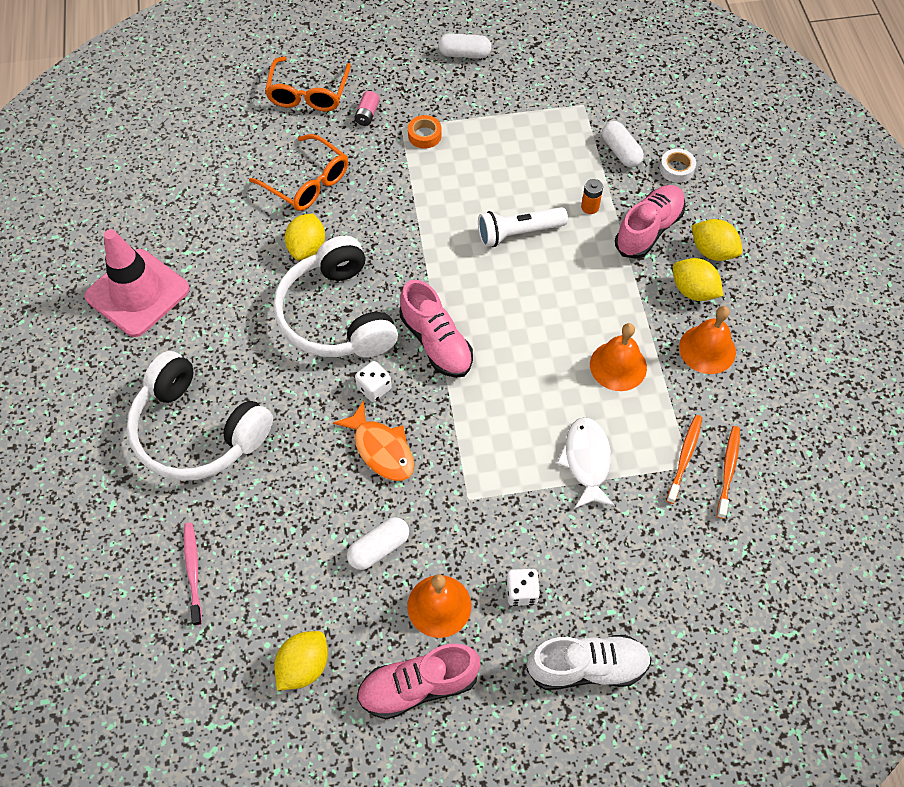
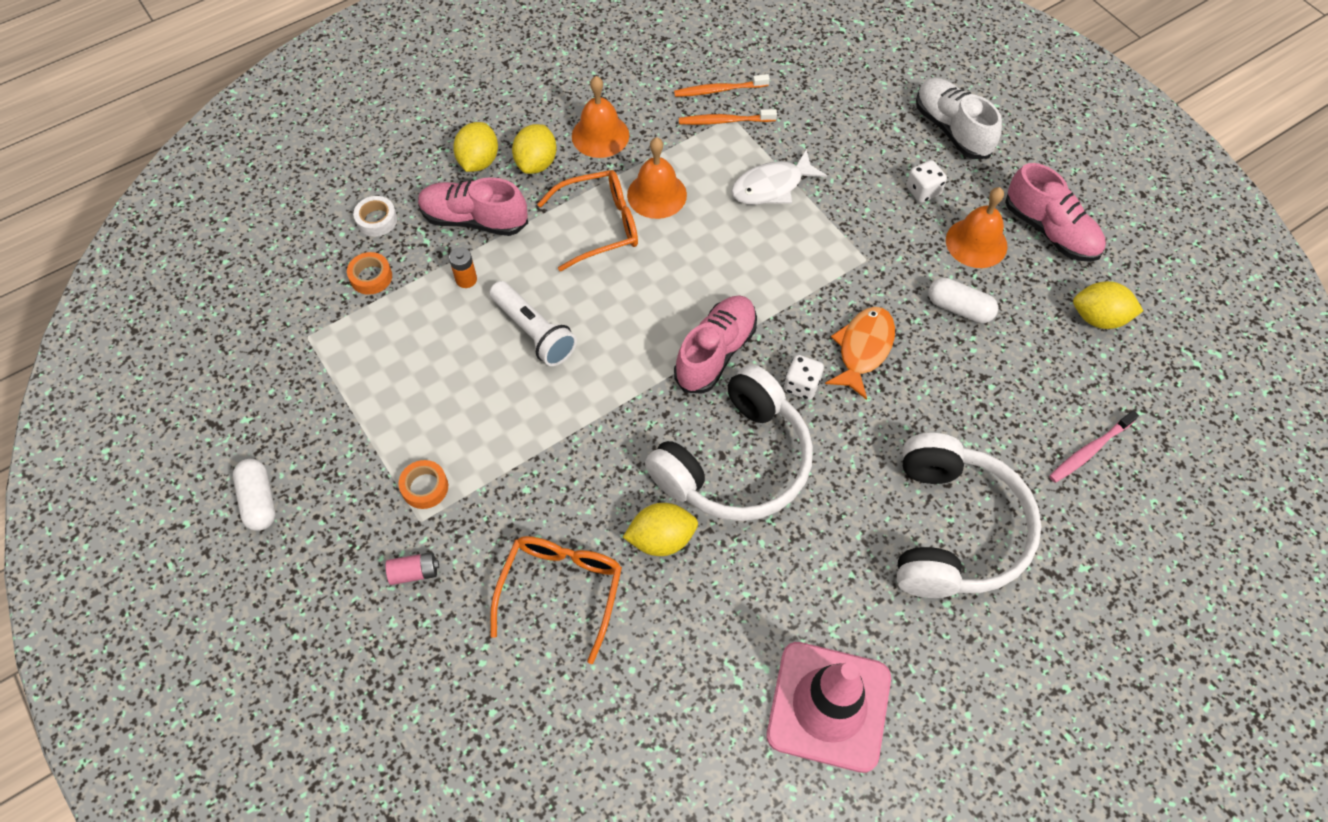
camera: 115 degrees left, 0 degrees up
(308, 94) = (404, 669): orange glasses -> orange glasses (600, 225)
(620, 152) = (371, 277): white capsule -> orange tape

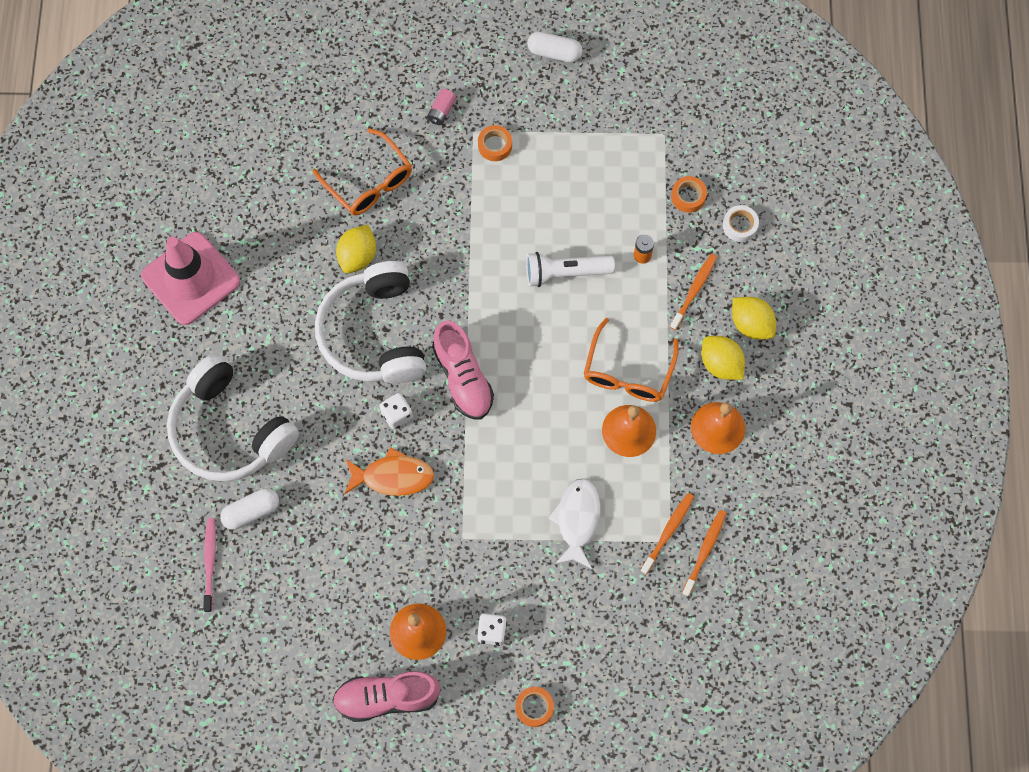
camera: 125 degrees right, 10 degrees up
(474, 219) = (694, 290): pink shoe -> orange toothbrush
(863, 349) = (393, 476): orange fish -> orange fish turned 60 degrees counterclockwise
(952, 129) = (534, 707): white shoe -> orange tape
(959, 308) = (374, 570): white capsule -> white capsule (251, 512)
(1098, 318) = (293, 663): yellow lemon -> none

